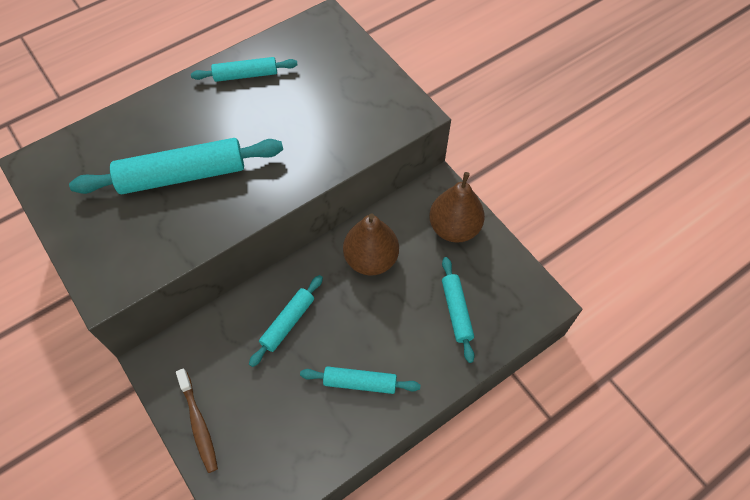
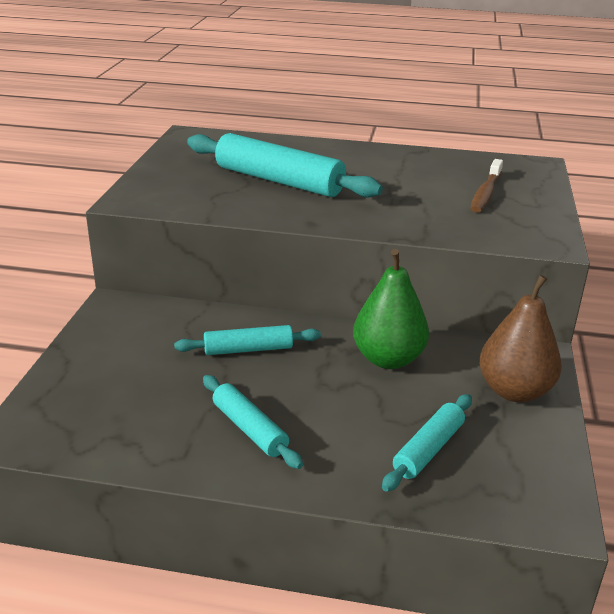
camera: 45 degrees right, 30 degrees down
(198, 424) = (83, 358): brown toothbrush -> brown toothbrush (485, 193)
(246, 75) = (414, 161): turquoise rolling pin -> none
(371, 259) = (388, 359): brown pear -> green pear

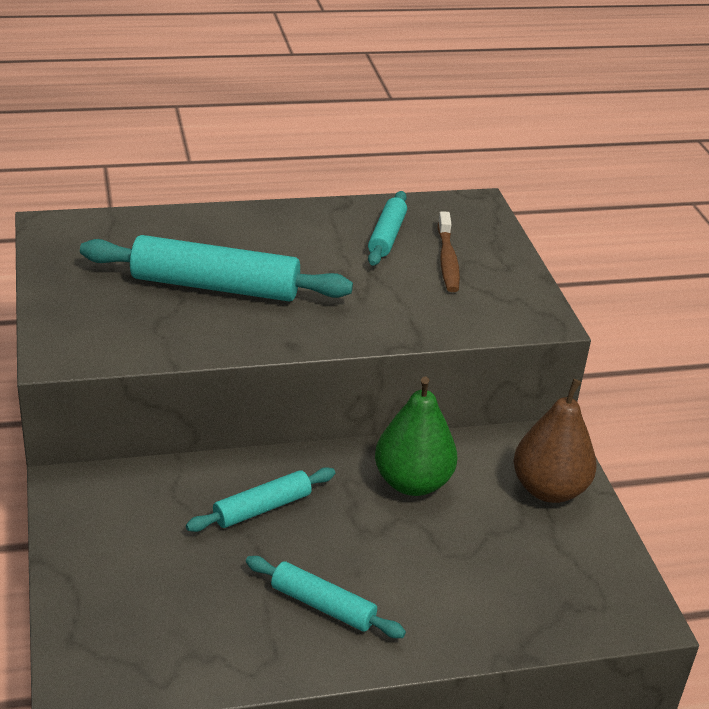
camera: 25 degrees left, 5 degrees up
(428, 449) = (504, 579): turquoise rolling pin -> turquoise rolling pin (387, 236)

